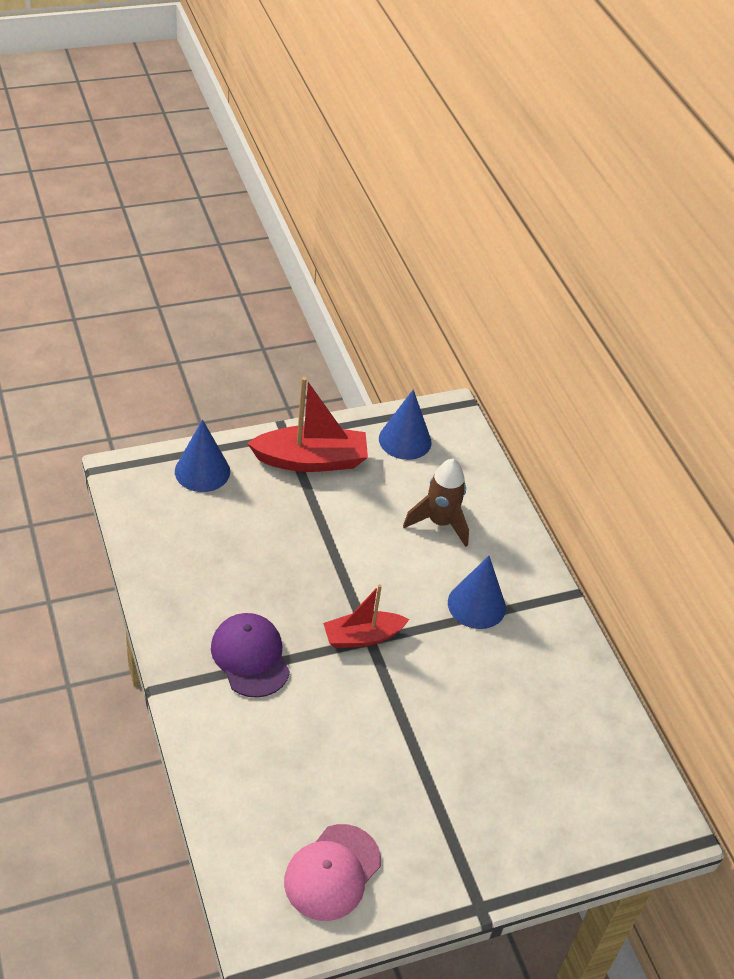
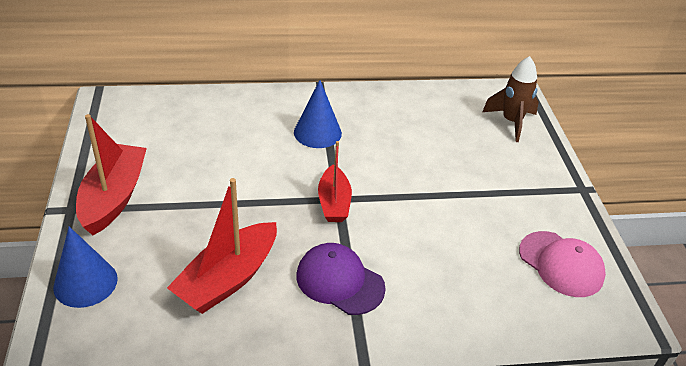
camera: 75 degrees left, 5 degrees down
(231, 568) = (228, 279): none -> red boat
(250, 657) = (340, 281): purple cap -> purple cap turned 45 degrees clockwise
(405, 440) = (122, 133): blue cone -> none
(440, 523) = (226, 133): brown rocket -> brown rocket (511, 122)

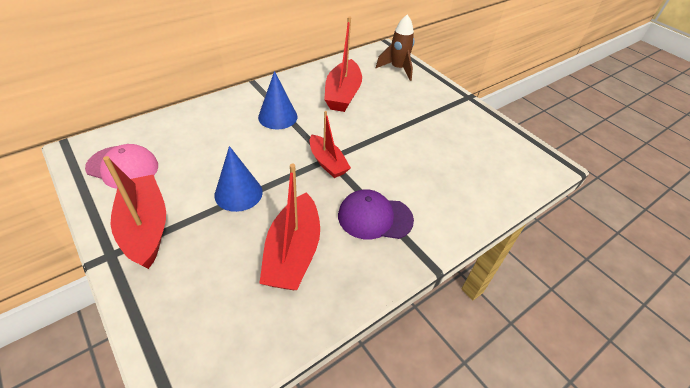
camera: 30 degrees left, 5 degrees up
(85, 282) = (171, 313): blue cone -> blue cone (238, 193)
(413, 131) = (342, 94): none -> red boat
(561, 264) = (494, 147): pink cap -> pink cap (123, 167)

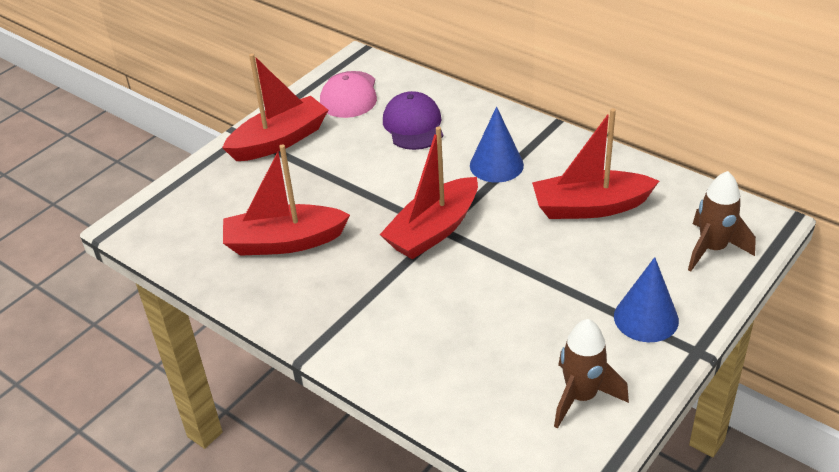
camera: 80 degrees right, 5 degrees down
(238, 193) = (349, 179): blue cone -> blue cone (646, 318)
(327, 162) = (433, 230): red boat -> red boat, size x1.54
(375, 217) = (359, 292): purple cap -> purple cap (413, 125)
(494, 143) = (581, 397): none -> brown rocket

